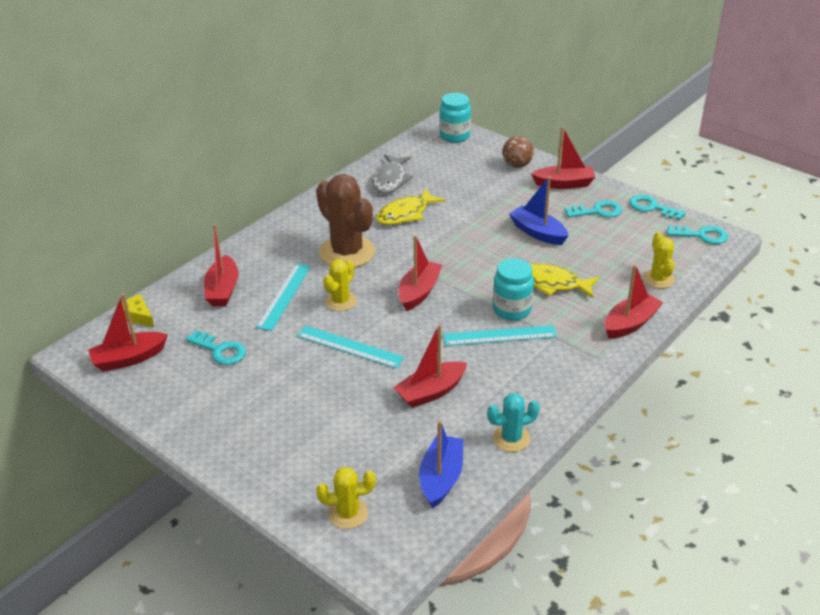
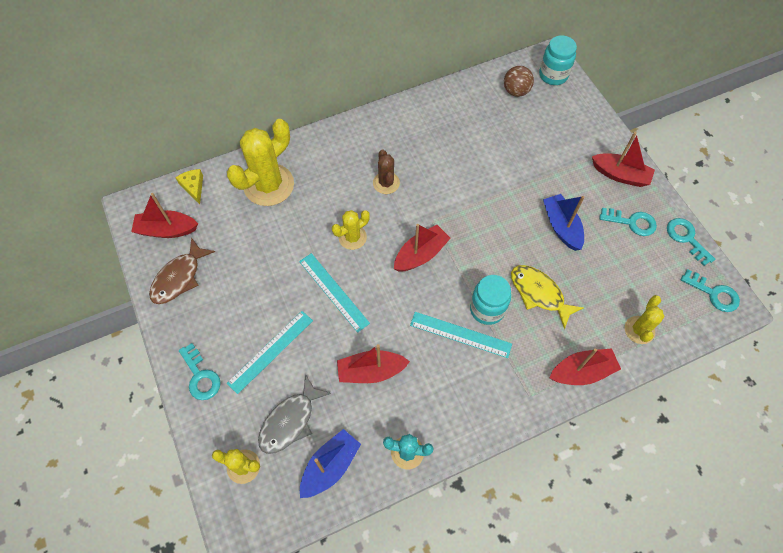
camera: 25 degrees right, 25 degrees up
(170, 391) = (179, 278): none -> brown fish
(220, 350) = (235, 251): turquoise key -> turquoise key (200, 376)
(223, 290) = (269, 185): red boat -> yellow cactus
(284, 296) = (312, 212): turquoise ruler -> turquoise ruler (270, 351)
(347, 252) = (386, 183): brown cactus -> brown cactus, size x0.54
(390, 180) = (467, 110): grey fish -> grey fish (290, 421)
(406, 214) = (458, 157): yellow fish -> none
(517, 165) = (590, 134): brown ball -> brown ball (516, 91)

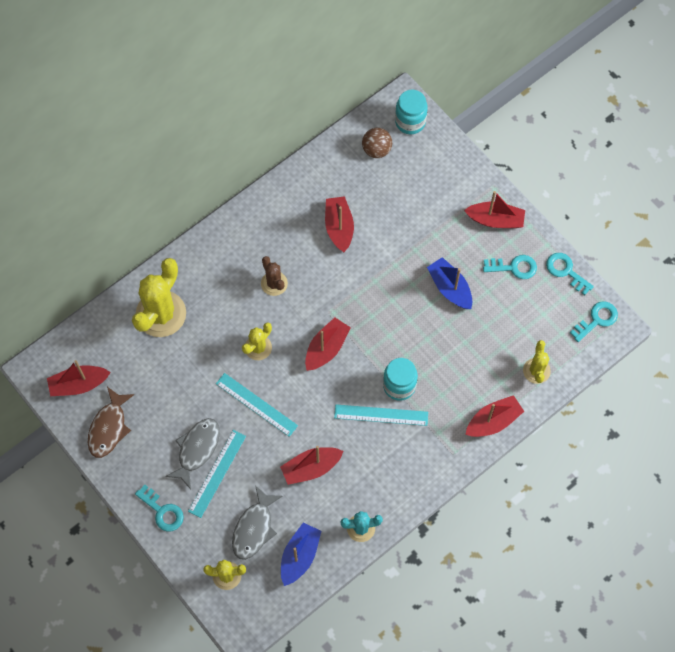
camera: 15 degrees left, 5 degrees up
(193, 187) = (87, 334): yellow cheese -> none
(258, 321) = (197, 449): none -> grey fish
(463, 148) = (339, 227): none -> red boat
(539, 293) = (442, 359): yellow fish -> none
(713, 293) = (596, 320): turquoise key -> turquoise key turned 60 degrees counterclockwise

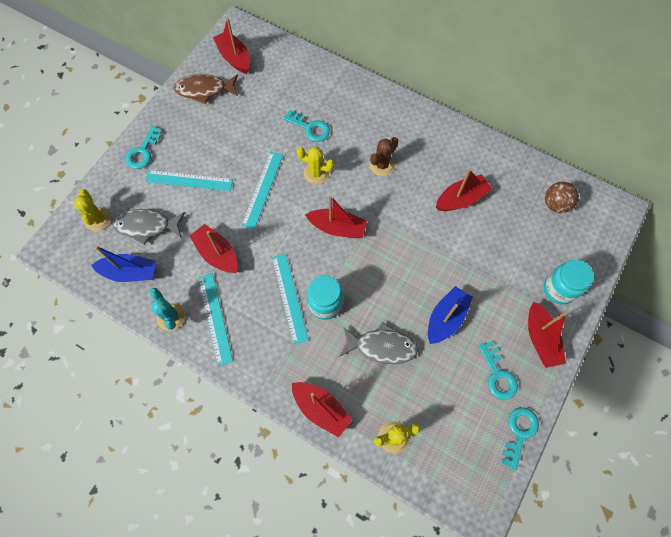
camera: 70 degrees right, 0 degrees up
(161, 314) = (317, 91): yellow cactus -> none
(197, 449) = (206, 158): grey fish -> grey fish (382, 346)
(376, 488) = (215, 318): none -> turquoise ruler
(410, 122) = (601, 224): turquoise jar -> turquoise jar (559, 289)
(596, 320) = (479, 486): turquoise key -> turquoise key (310, 128)

